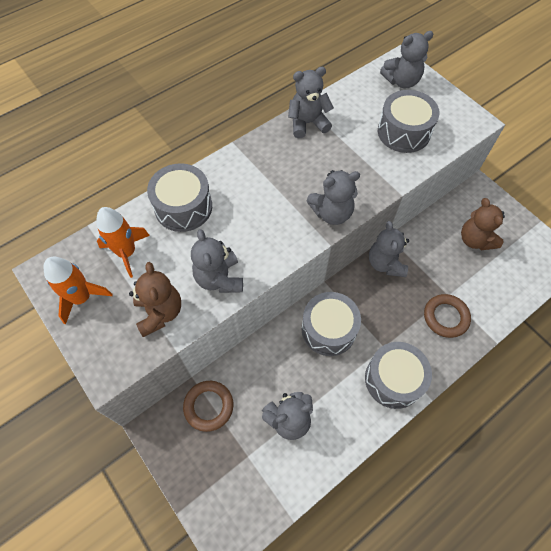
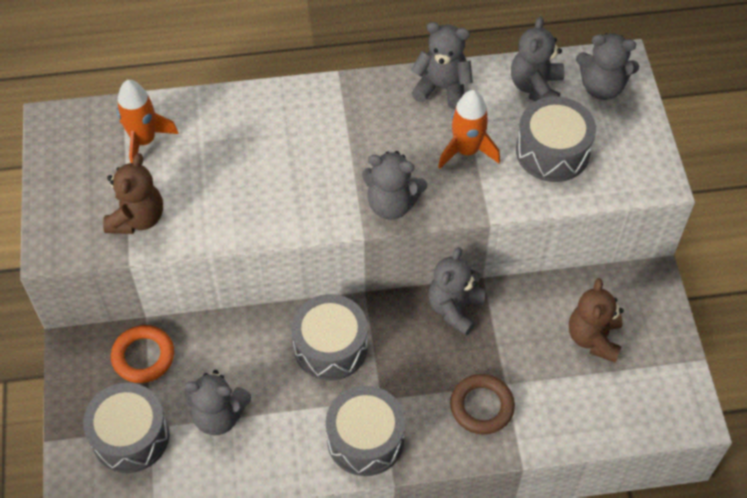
camera: 30 degrees right, 5 degrees down
(82, 298) = (72, 165): orange rocket -> orange rocket (466, 151)
(183, 207) = (233, 120): grey drum -> grey drum (130, 436)
(208, 406) = (143, 356): brown ring -> orange ring
(219, 278) = (219, 214): grey teddy bear -> grey teddy bear (535, 87)

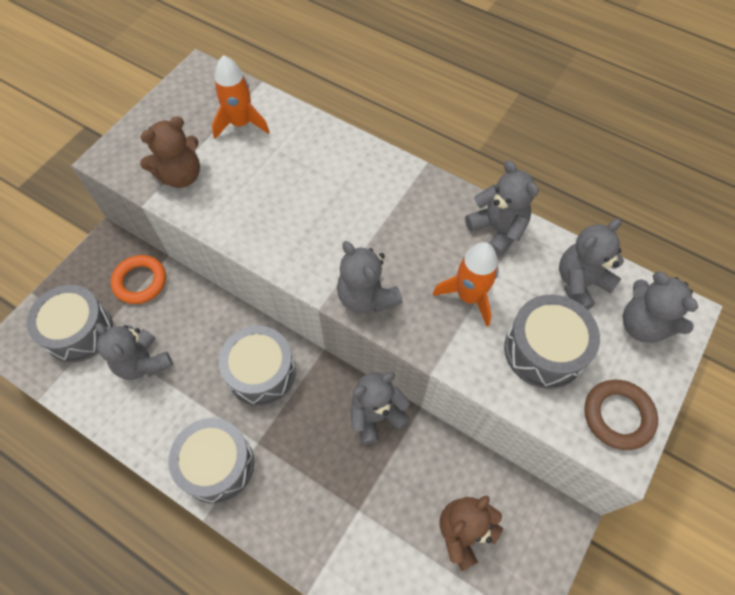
camera: 40 degrees right, 5 degrees up
(481, 406) = (323, 513): brown ring -> brown ring (618, 416)

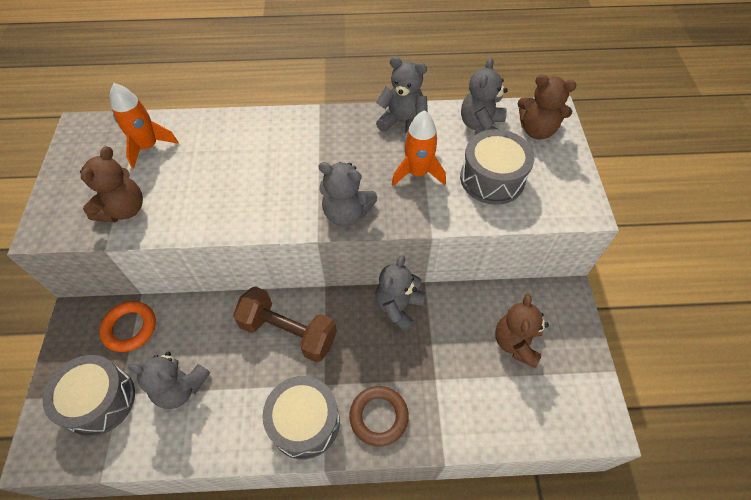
camera: 35 degrees left, 5 degrees down
(261, 372) = (288, 332): grey drum -> brown dumbbell
(618, 416) = (566, 191): brown ring -> brown ring (379, 416)
(643, 324) = (537, 130): grey teddy bear -> brown teddy bear

